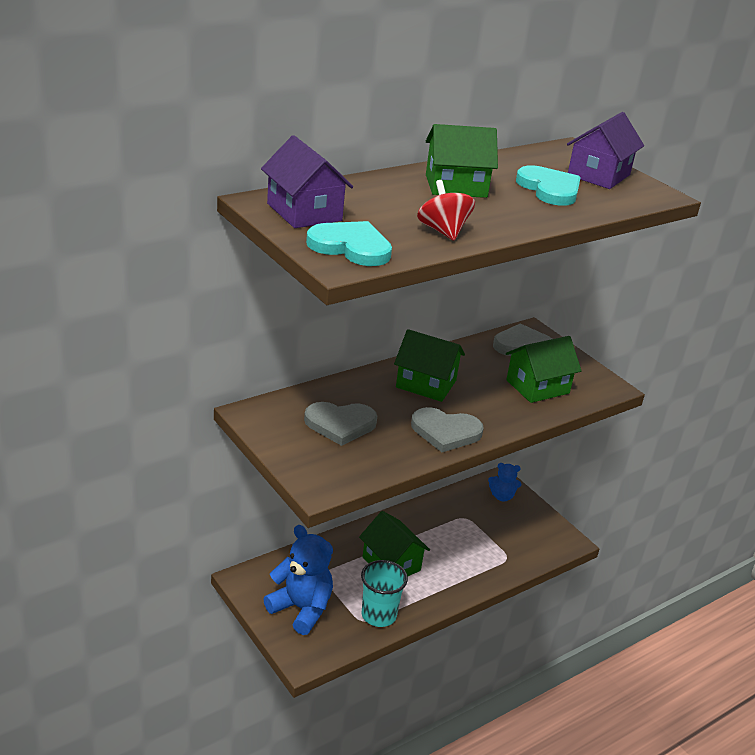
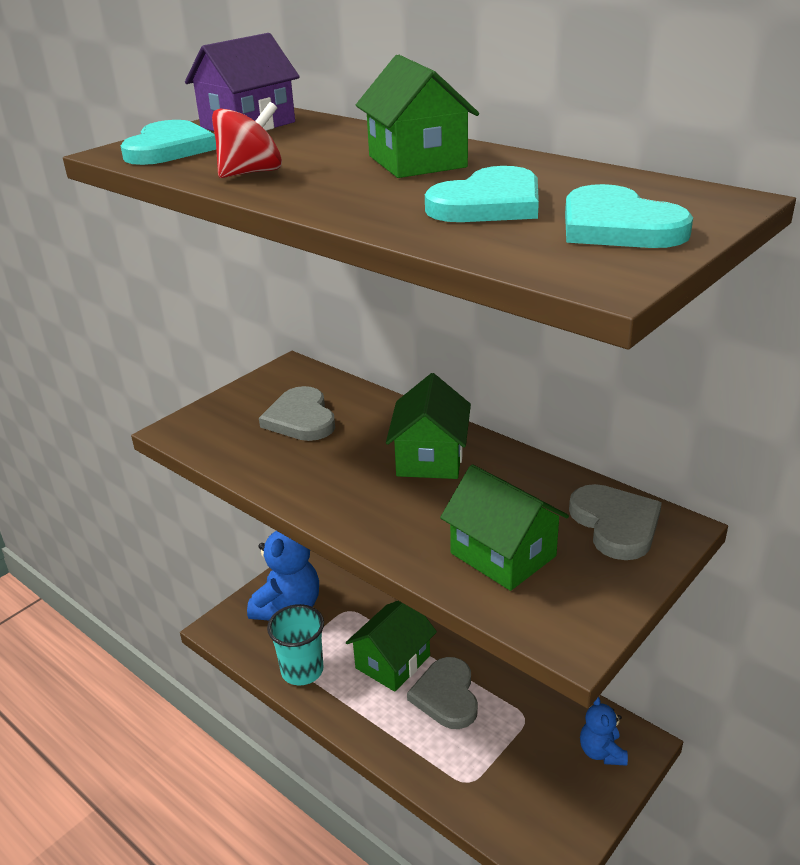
camera: 80 degrees right, 0 degrees up
(445, 432) = (328, 491): grey heart -> grey heart (446, 695)
(598, 175) = (617, 226): purple house -> turquoise heart

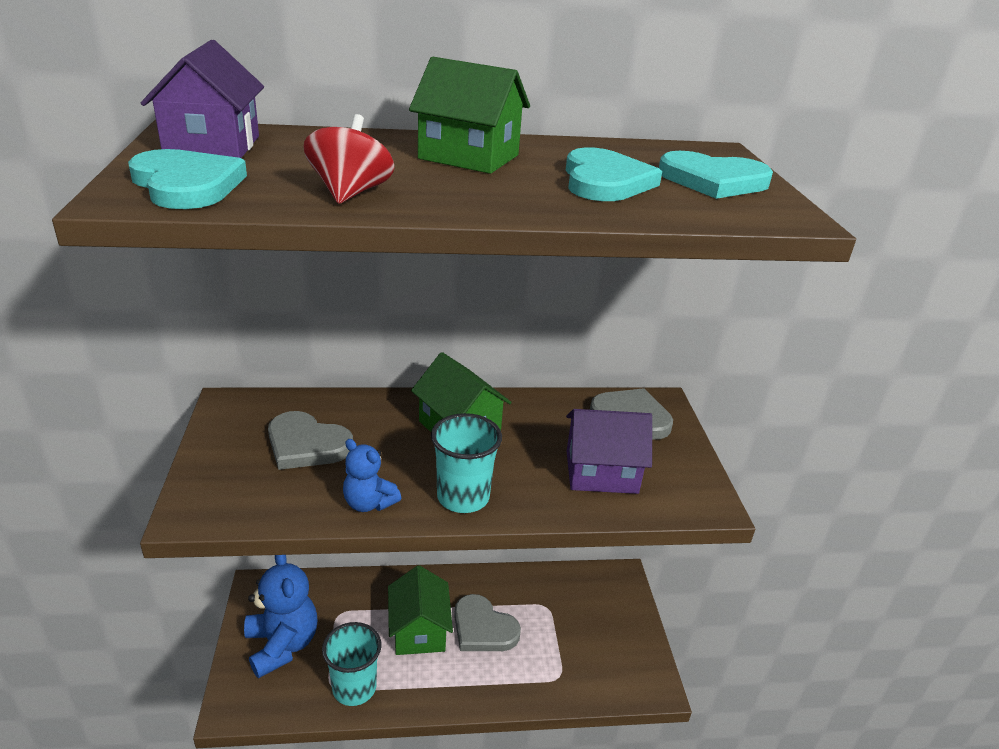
camera: 50 degrees left, 0 degrees up
(354, 511) = (463, 497): none -> turquoise cup
(503, 554) = (601, 472): green house -> purple house
(601, 752) = (610, 596): blue teddy bear -> blue teddy bear (369, 503)

